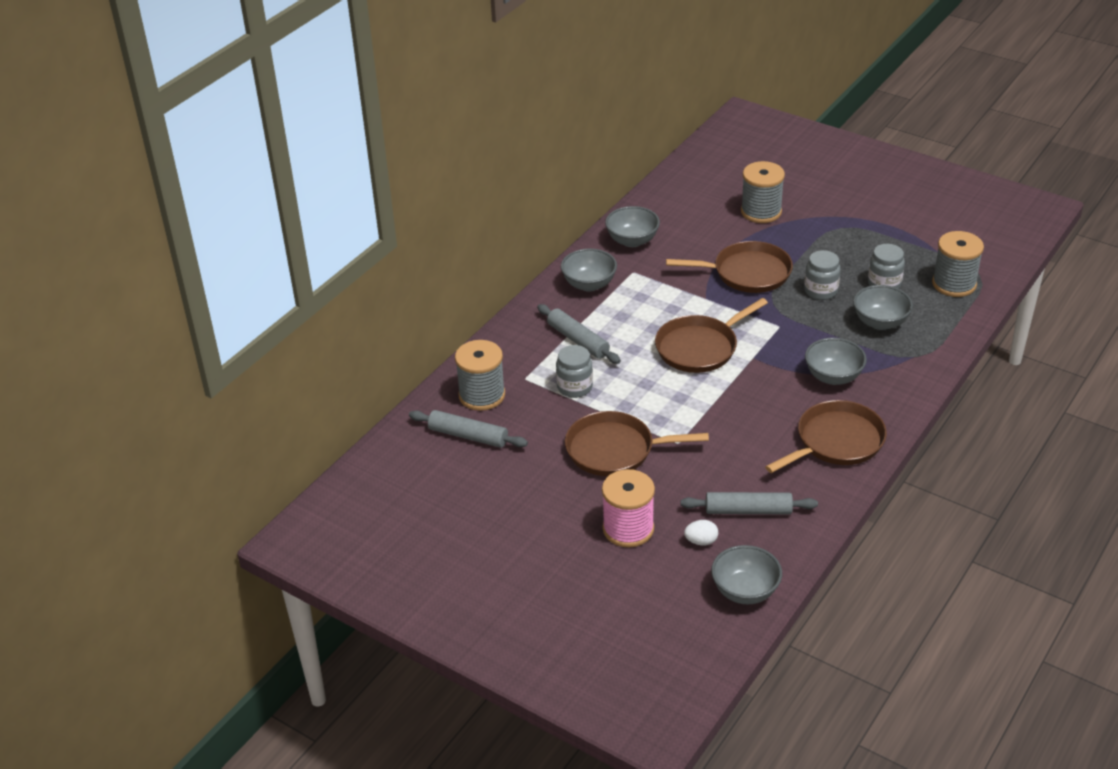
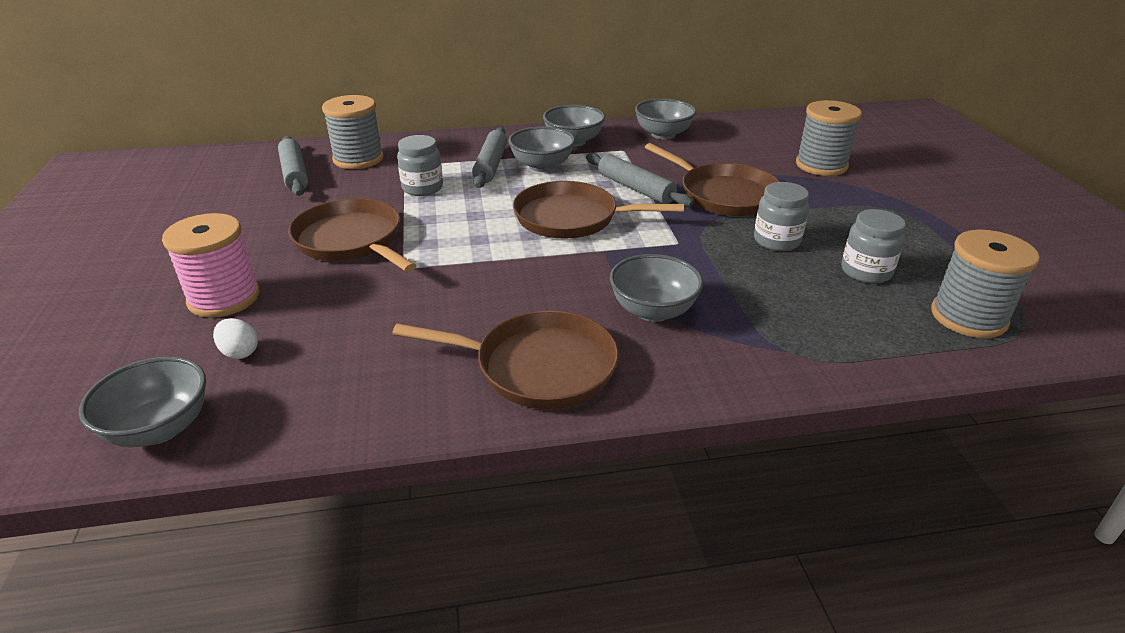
camera: 45 degrees right, 5 degrees down
(748, 510) = (330, 360): grey rolling pin -> grey rolling pin (635, 188)
(880, 322) = (800, 298): grey bowl -> grey bowl (542, 166)

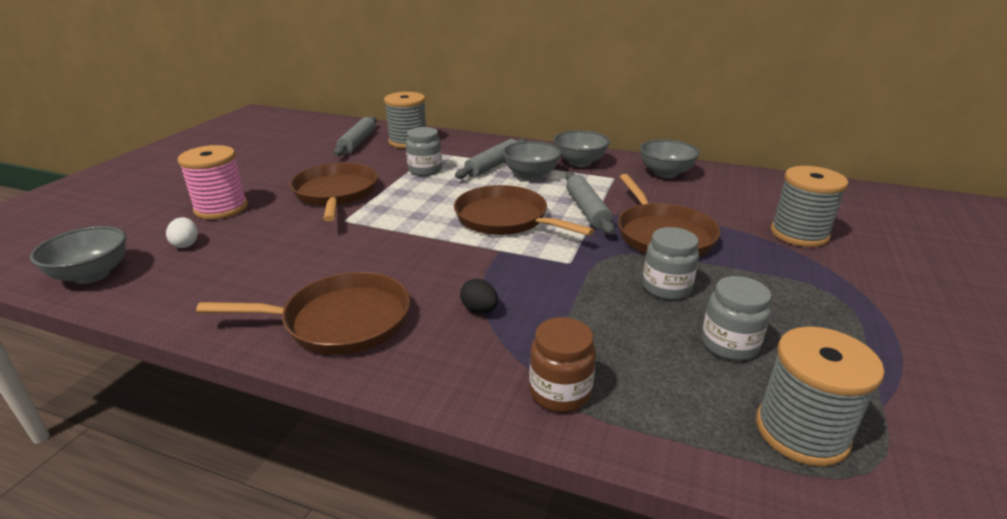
camera: 30 degrees right, 5 degrees down
(539, 367) = (341, 321): brown pan -> brown pan turned 45 degrees counterclockwise
(653, 311) = (479, 310): grey bowl -> black egg
(794, 353) = (560, 392): none -> brown jar

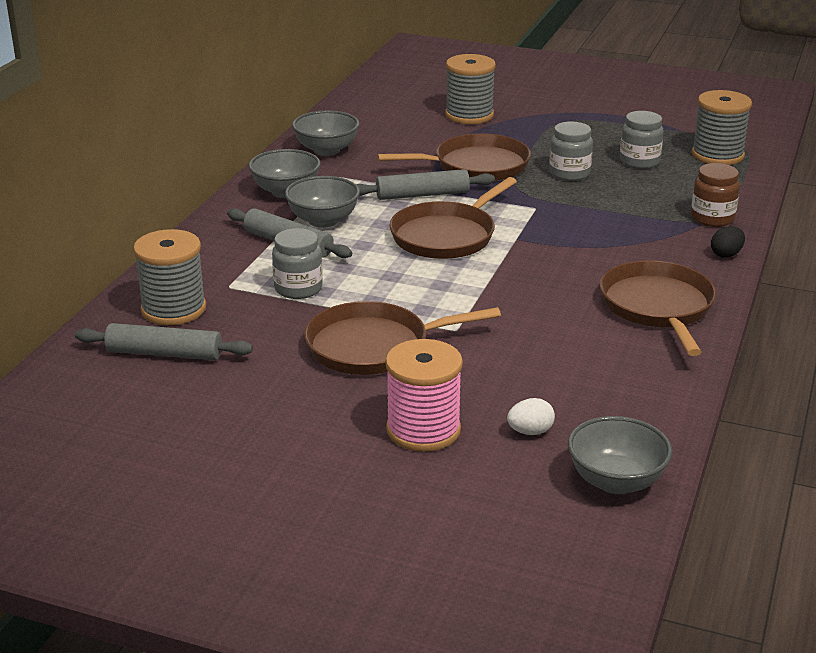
camera: 90 degrees left, 0 degrees up
(479, 310) = (622, 247): black egg -> black egg (726, 254)

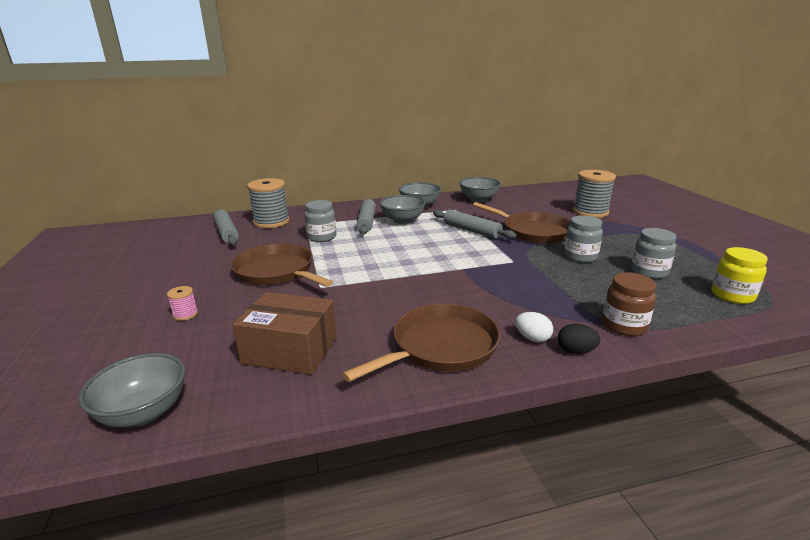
camera: 55 degrees right, 5 degrees down
(423, 430) = (185, 314): pink spool -> pink spool, size x0.44
(446, 236) = (433, 250): brown pan -> none
(530, 432) = (203, 351): white egg -> white egg (532, 338)
(582, 382) = (290, 350): none -> brown box
(717, 155) = (732, 295): grey spool -> yellow jar

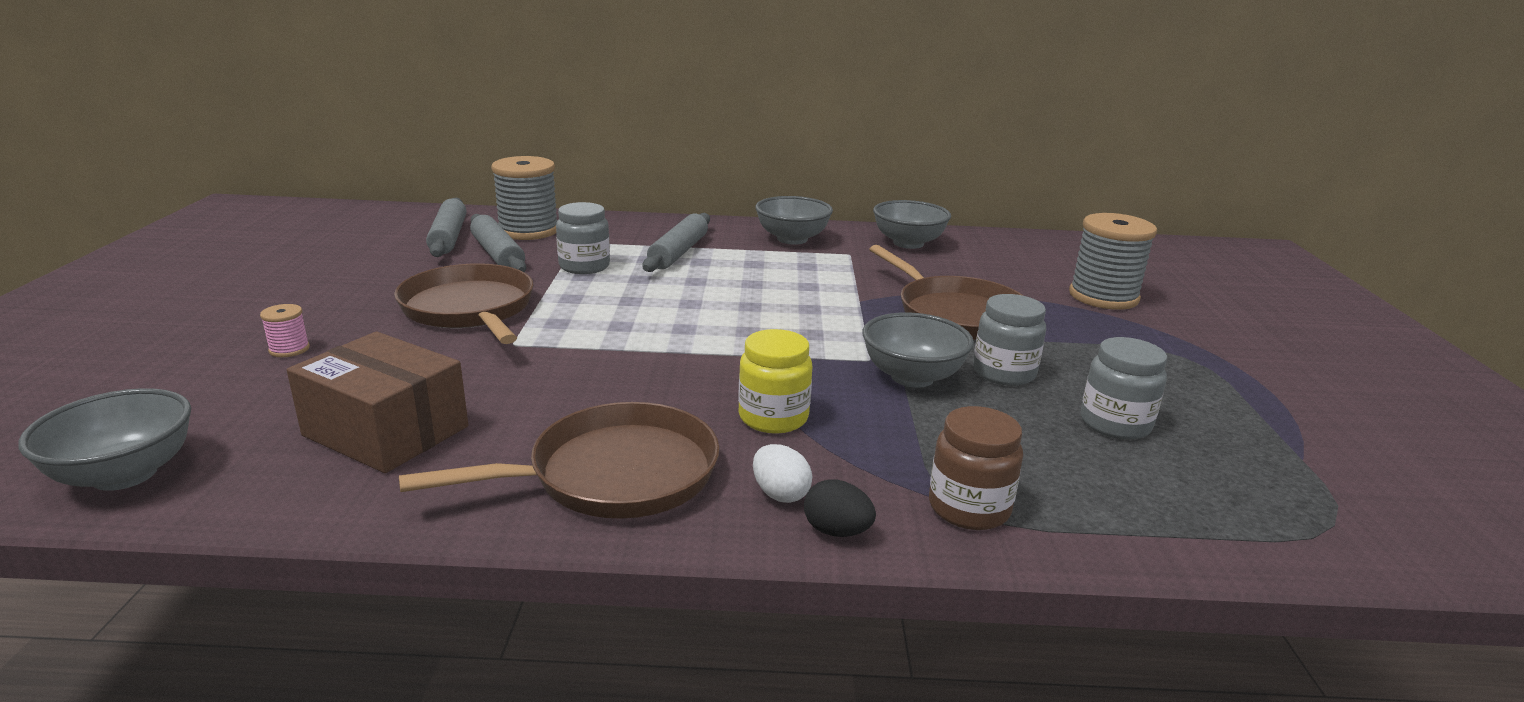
camera: 15 degrees right, 0 degrees up
(402, 221) = (740, 260): grey bowl -> grey bowl (912, 377)
(471, 231) = (844, 295): grey rolling pin -> grey rolling pin (497, 255)
(732, 295) = (1247, 499): yellow jar -> yellow jar (773, 418)

